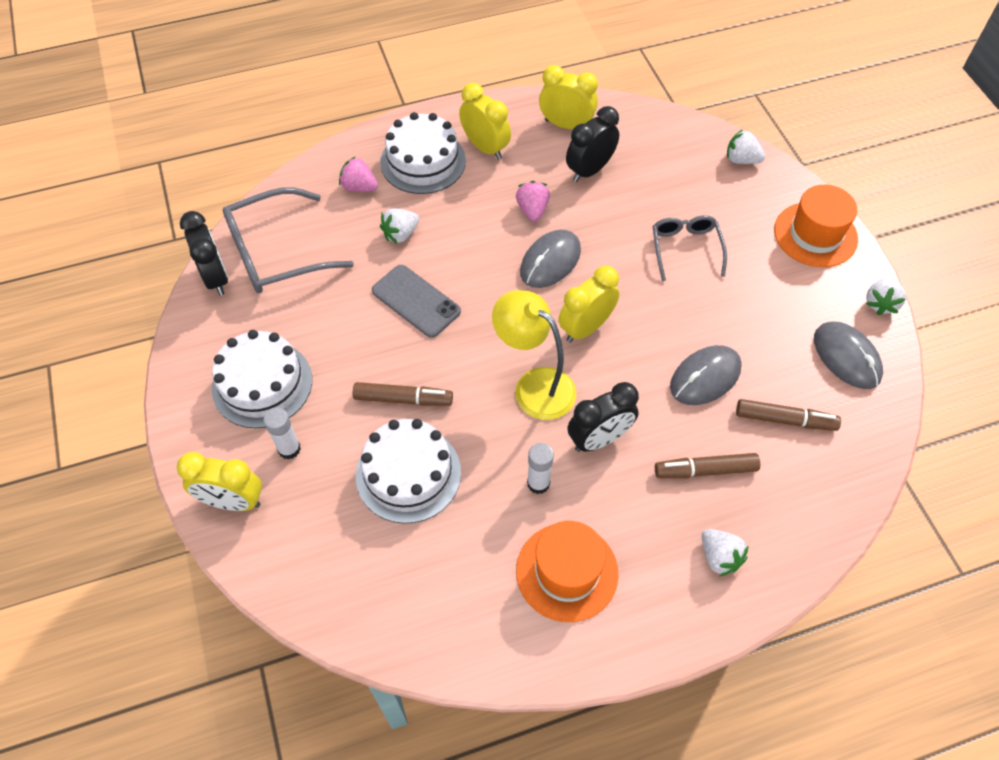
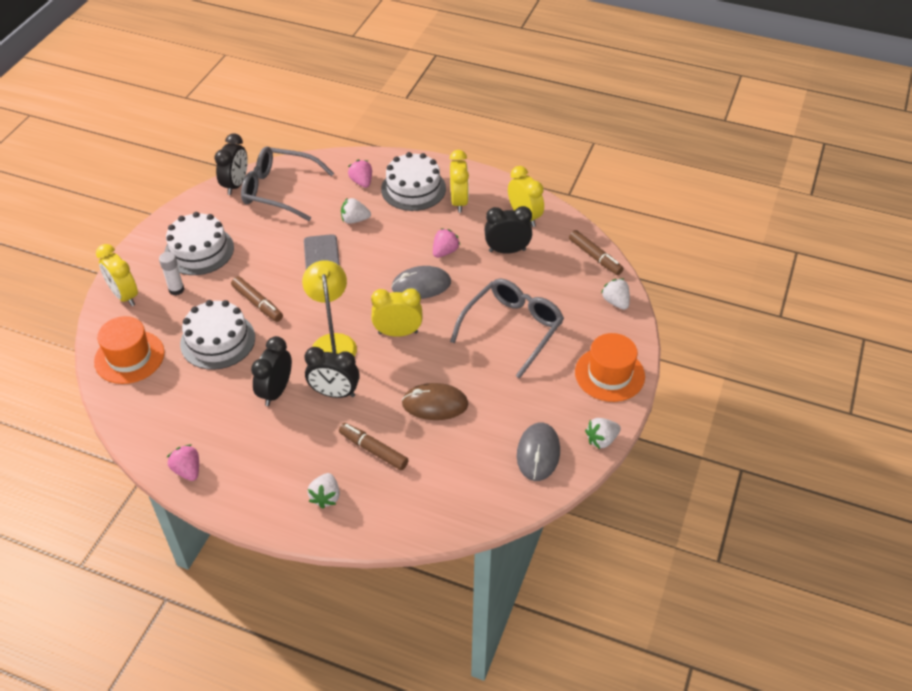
camera: 40 degrees right, 10 degrees down
(538, 483) = (276, 391): white glue stick -> black clock
(550, 647) = (187, 470): none -> pink strawberry
(567, 572) = (238, 443): orange hat -> orange hat (129, 357)
(685, 249) = (512, 329): grey glasses -> grey glasses, size x1.63
(705, 377) = (435, 404): grey mouse -> brown mouse
(785, 420) = (454, 458): brown marker -> brown marker (595, 257)

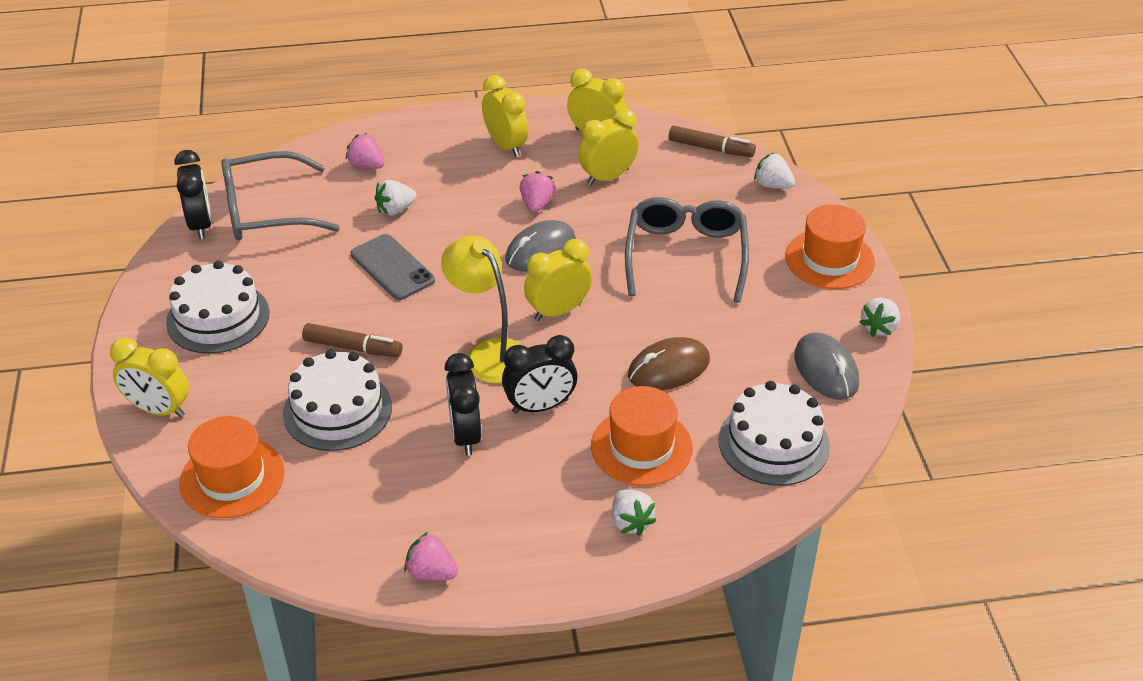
camera: 30 degrees left, 5 degrees down
(176, 289) = (227, 374): white glue stick -> none
(373, 450) = (641, 447): brown marker -> orange hat
(413, 189) = (438, 150): white cake -> white cake (773, 443)
(507, 250) = (608, 177): black clock -> yellow clock

